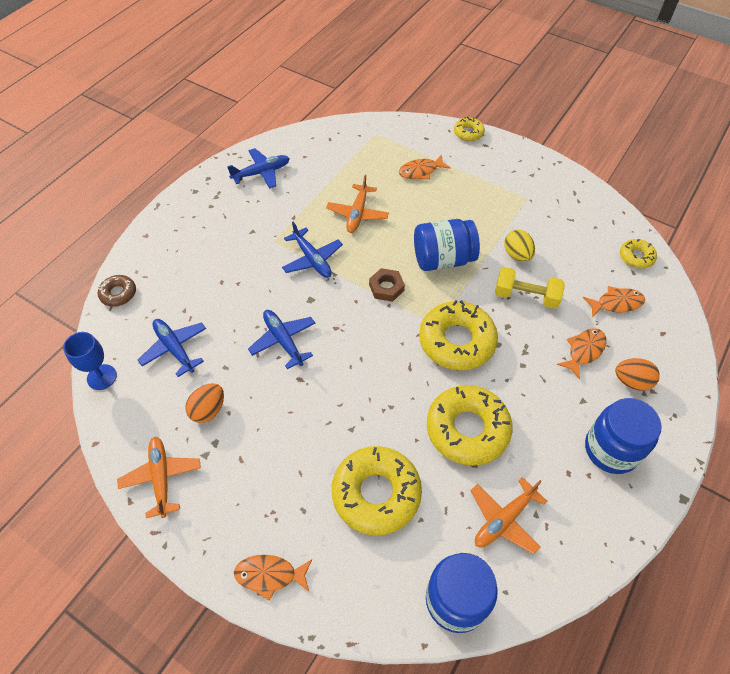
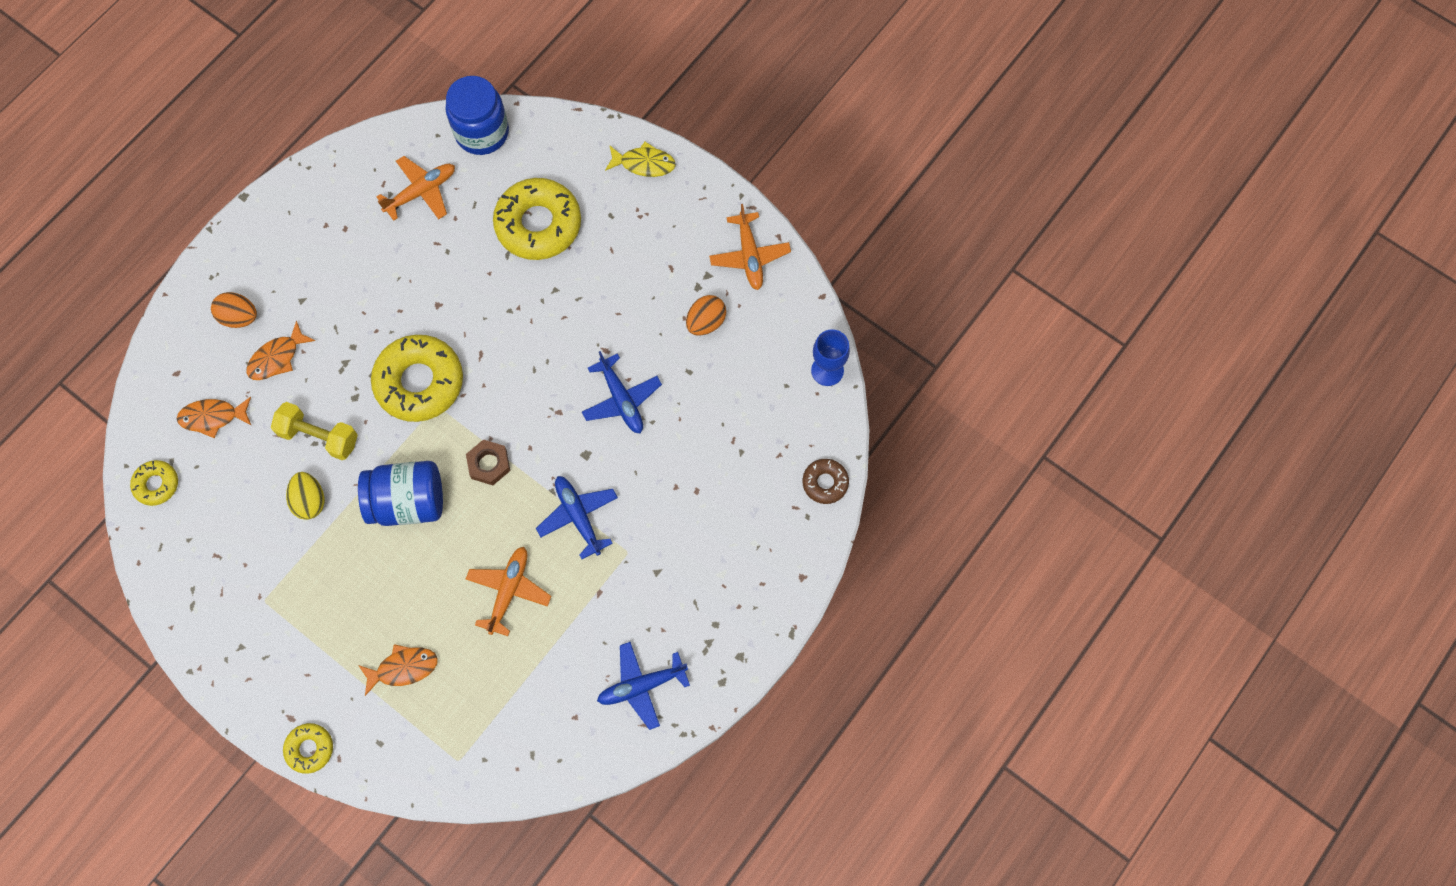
camera: 175 degrees left, 15 degrees up
(174, 348) = (748, 400): blue plane -> none
(270, 575) = (644, 163): orange fish -> yellow fish
(467, 429) = (434, 279): yellow donut -> none
(611, 449) = (293, 247): blue jar -> none

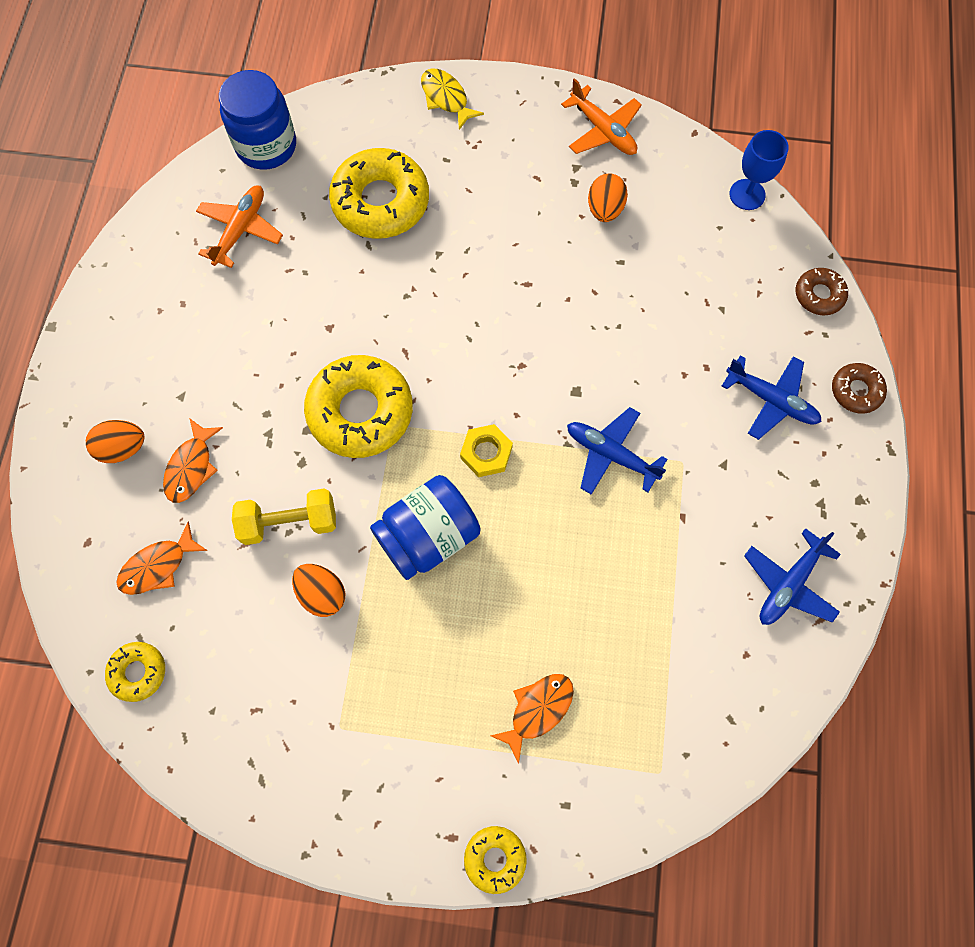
camera: 30 degrees left, 0 degrees up
(310, 501) = (322, 594): yellow egg -> orange egg
(489, 464) = (486, 453): brown nut -> yellow nut
(509, 590) = (592, 566): orange plane -> none
(622, 400) = (575, 321): blue plane -> blue plane (771, 400)
(644, 163) = (446, 98): yellow fish -> yellow fish turned 105 degrees counterclockwise
(798, 573) = (856, 391): none -> brown donut

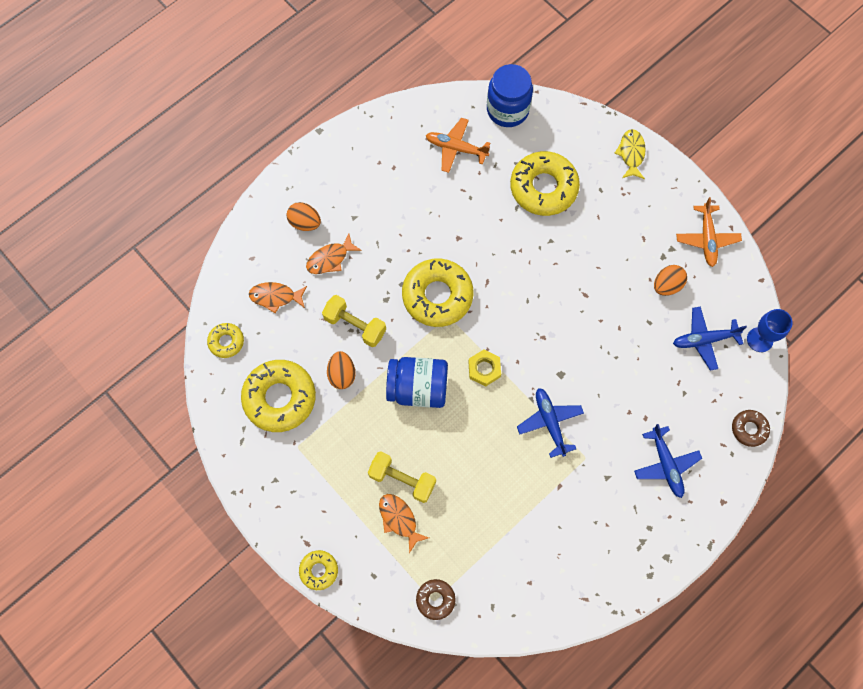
camera: 40 degrees right, 0 degrees up
(241, 229) = (456, 148): orange plane -> orange plane turned 135 degrees counterclockwise
(267, 686) = (280, 398): none -> yellow donut
(501, 659) = (402, 479): none -> yellow dumbbell
(538, 710) = (399, 519): orange fish -> orange fish turned 120 degrees counterclockwise
(788, 584) = (585, 567): blue plane -> blue plane (704, 340)
(856, 391) = (720, 498): brown donut -> brown donut (435, 599)

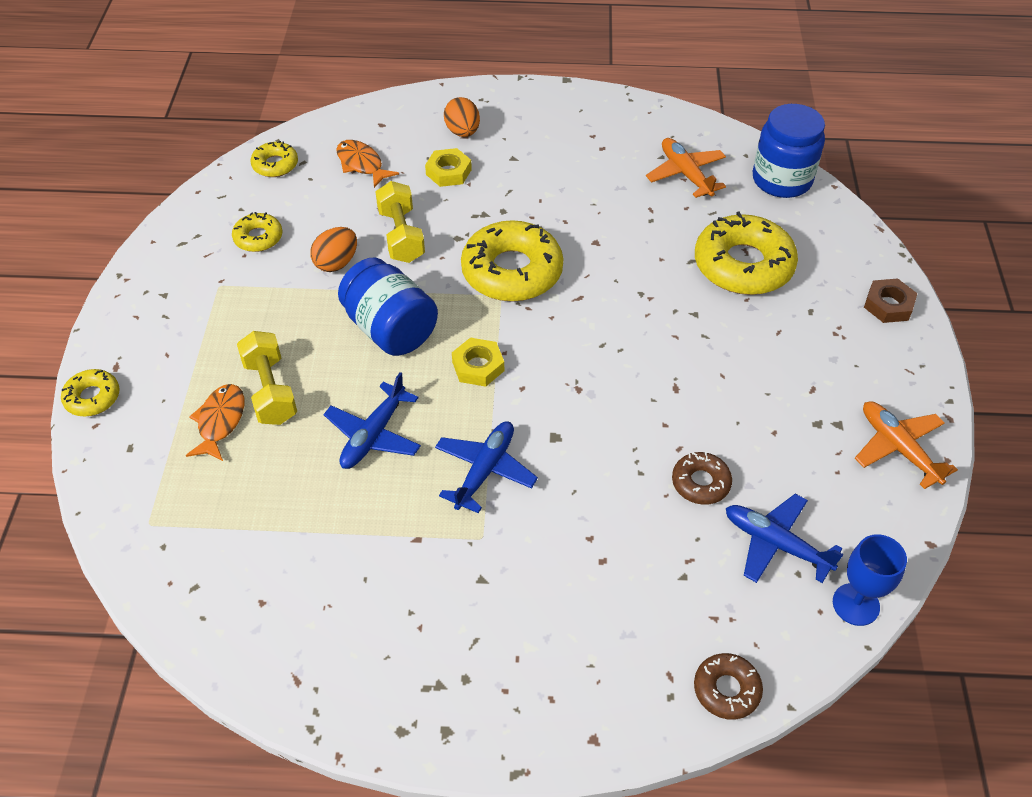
camera: 45 degrees right, 20 degrees down
(280, 398) = (258, 238): yellow donut -> yellow donut, size x0.50
(330, 259) = (448, 172): orange fish -> yellow nut
(435, 599) = (152, 524): brown donut -> brown donut (700, 483)
(631, 153) = (888, 305): yellow fish -> brown nut
(666, 465) = (568, 630): blue plane -> blue plane (373, 435)
(667, 285) = (789, 453): orange egg -> none
(707, 239) = (898, 448): orange plane -> orange plane turned 105 degrees clockwise

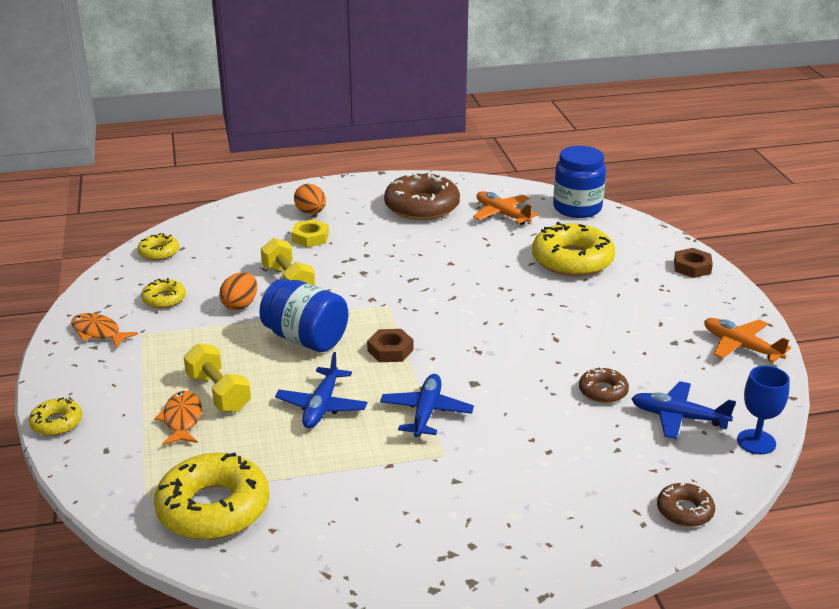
camera: 15 degrees left, 20 degrees down
(361, 164) = (234, 242): orange fish -> orange fish (98, 332)
(478, 366) = (390, 350): yellow nut -> brown nut
(512, 271) = (391, 289): yellow donut -> yellow donut (213, 508)
(594, 144) = (422, 206): none -> brown donut

